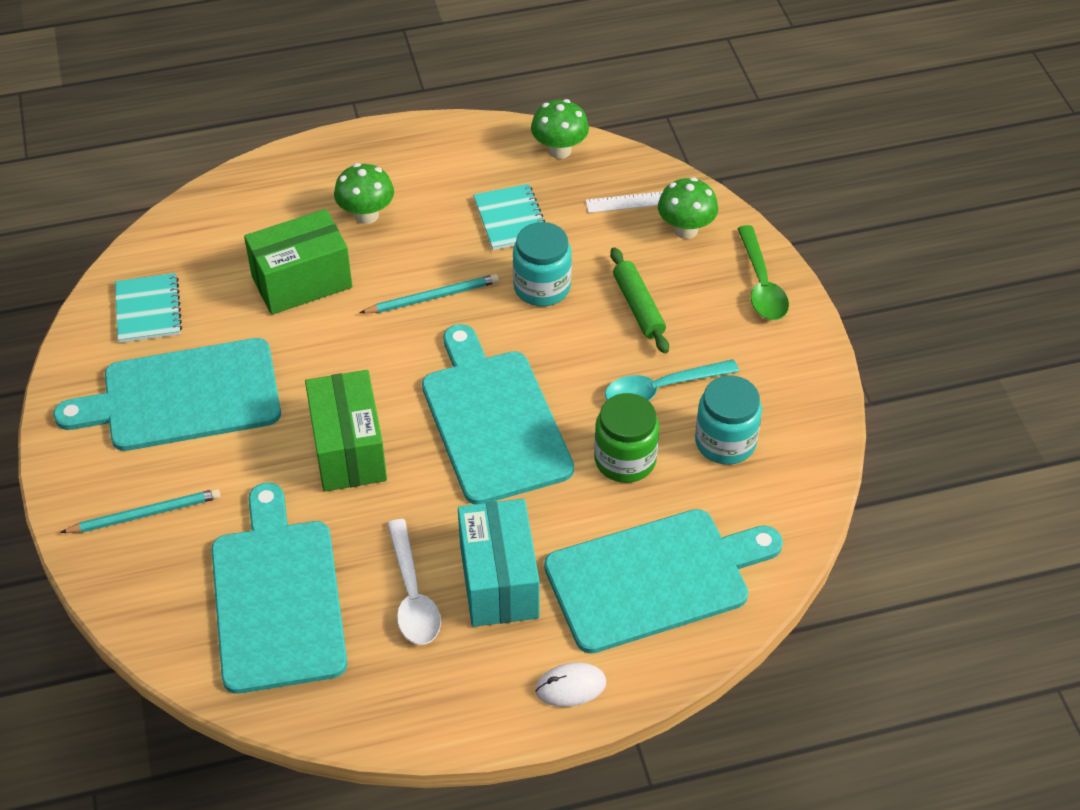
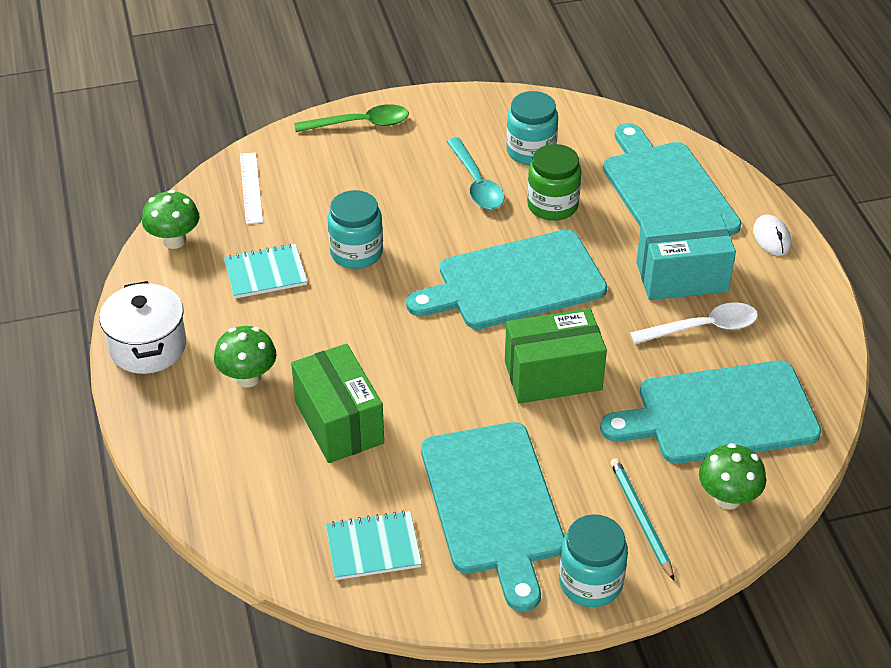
camera: 90 degrees left, 5 degrees down
(76, 469) = (590, 582): none -> turquoise jar
(412, 145) = (148, 347): none -> white pot
(433, 297) = (365, 325): turquoise pencil -> none
(638, 307) = (383, 194): green rolling pin -> none
(685, 230) = (291, 163): green mushroom -> green mushroom (727, 498)

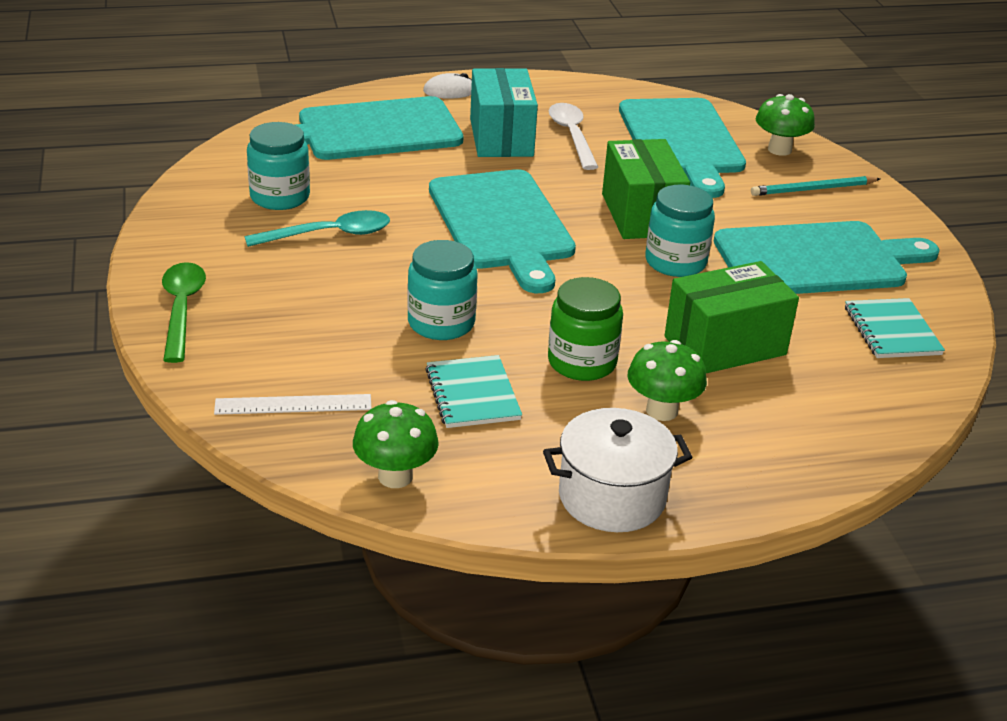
camera: 90 degrees left, 10 degrees down
(552, 205) = (379, 192): green jar -> green jar (582, 362)
(590, 582) = (892, 219): turquoise jar -> turquoise jar (675, 262)

